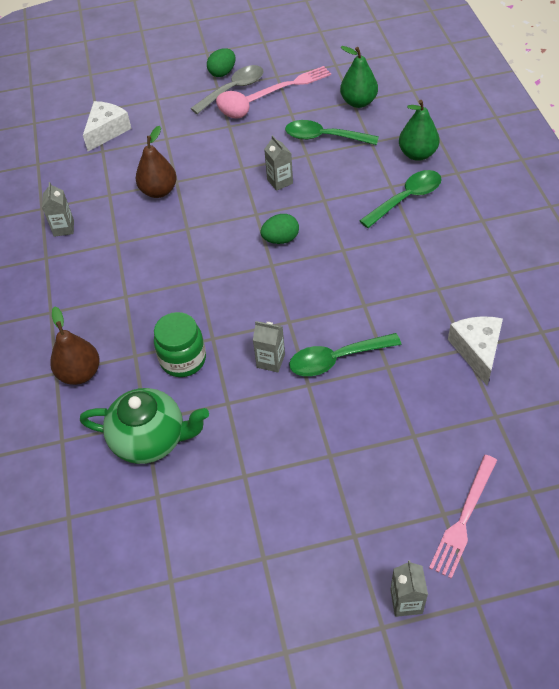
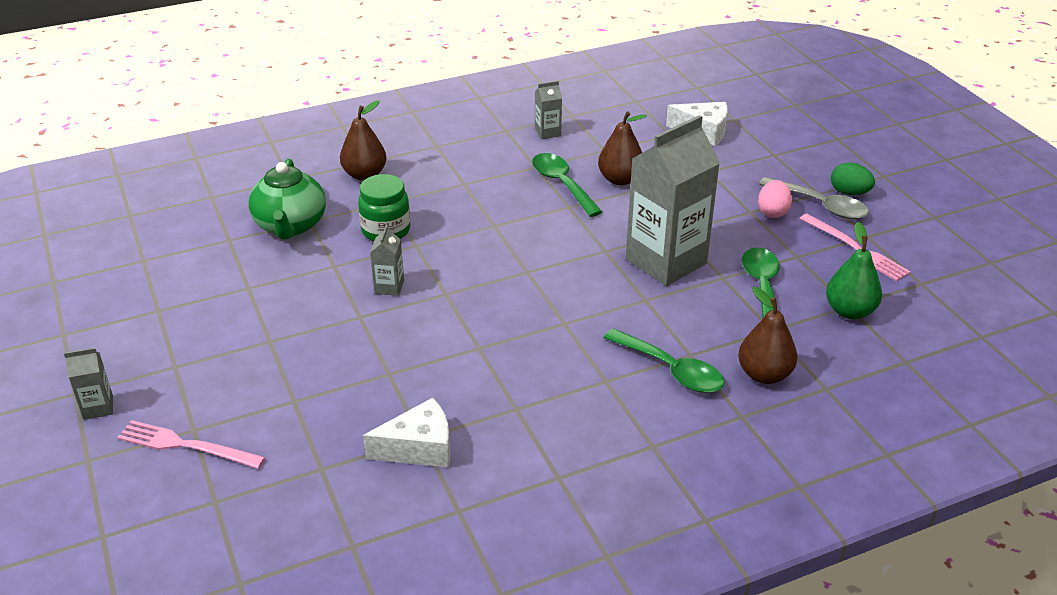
camera: 75 degrees right, 15 degrees down
(280, 181) = (666, 261): grey carton -> grey carton, size x2.38
(281, 239) = (569, 273): green egg -> none
(336, 359) = (395, 333): green spoon -> green spoon (562, 184)
(417, 154) = (764, 374): green pear -> brown pear

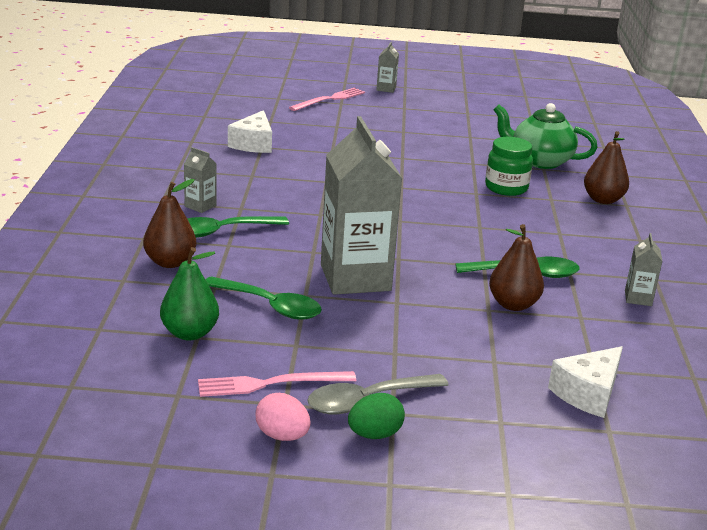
camera: 115 degrees right, 10 degrees down
(389, 287) = (428, 172): grey carton -> grey carton (200, 206)
(772, 212) = (381, 365): pink egg -> pink egg (282, 436)

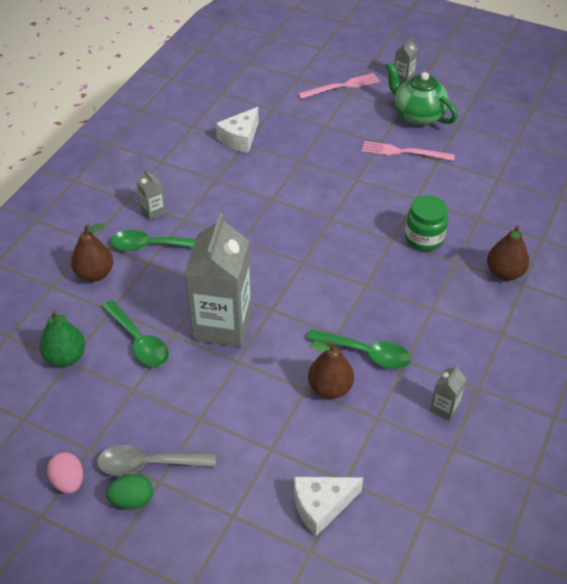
camera: 25 degrees right, 20 degrees up
(271, 384) = (91, 426): pink fork -> pink fork (404, 152)
(540, 161) = (481, 207): green teapot -> green teapot (417, 115)

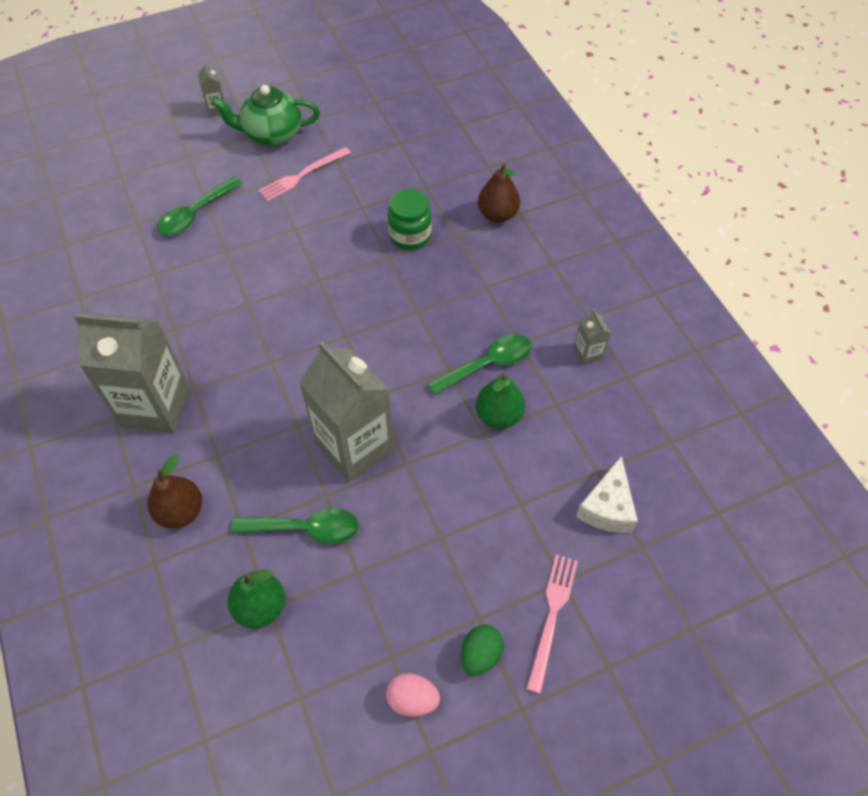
camera: 50 degrees left, 10 degrees up
(148, 464) = (453, 615): grey spoon -> none
(152, 246) = (199, 438): green spoon -> green spoon (195, 214)
(153, 211) = (155, 406): grey carton -> grey carton, size x2.38
(240, 138) = (144, 273): white cheese -> none
(330, 388) = (498, 415): brown pear -> green pear
(341, 86) = (173, 155): pink fork -> pink fork (551, 616)

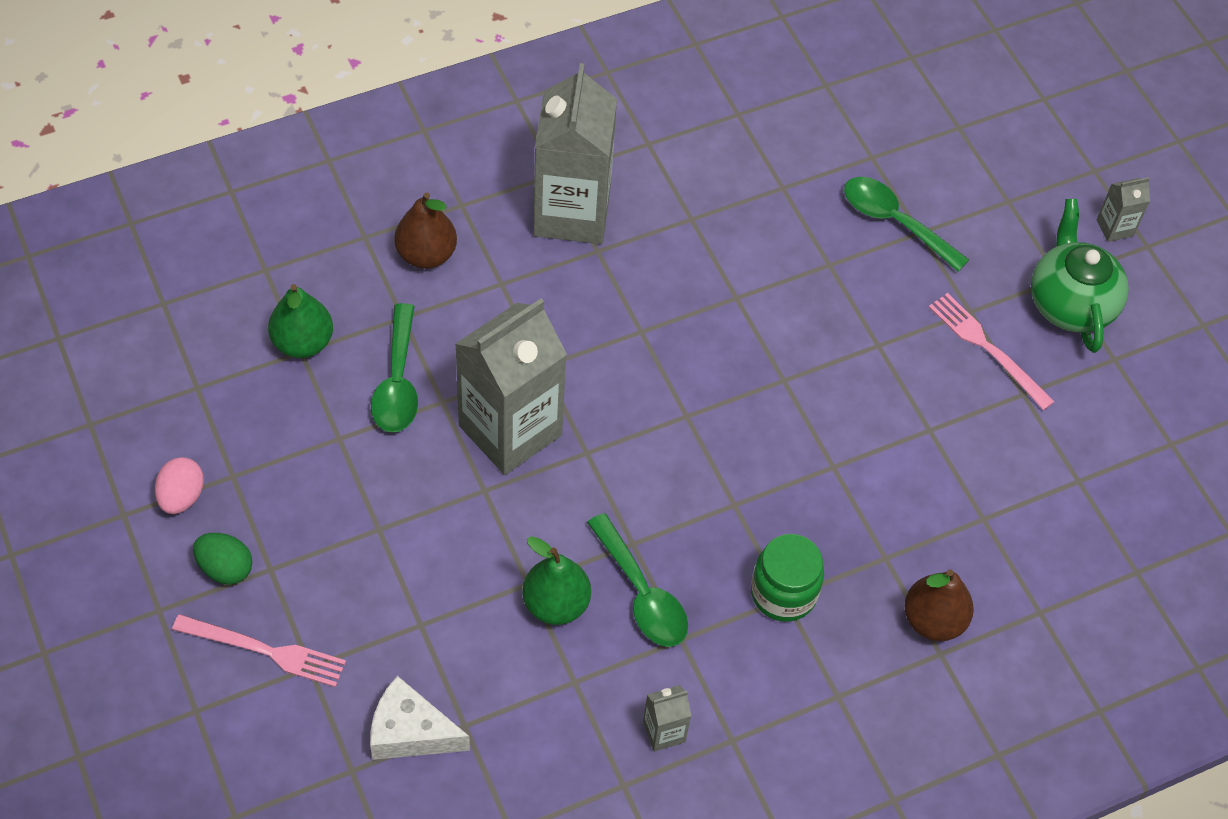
camera: 85 degrees right, 0 degrees up
(410, 235) = (877, 495): green jar -> green jar (783, 593)

